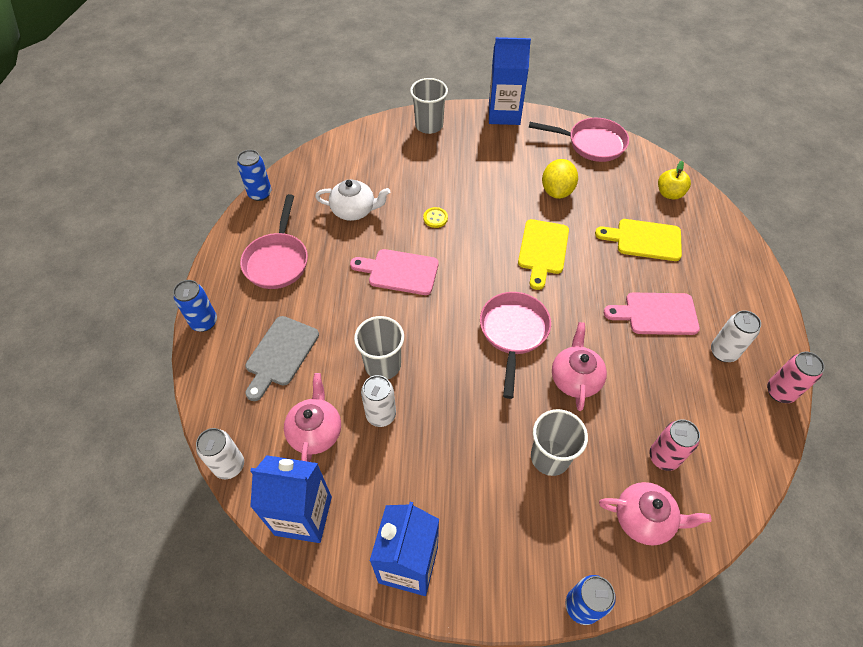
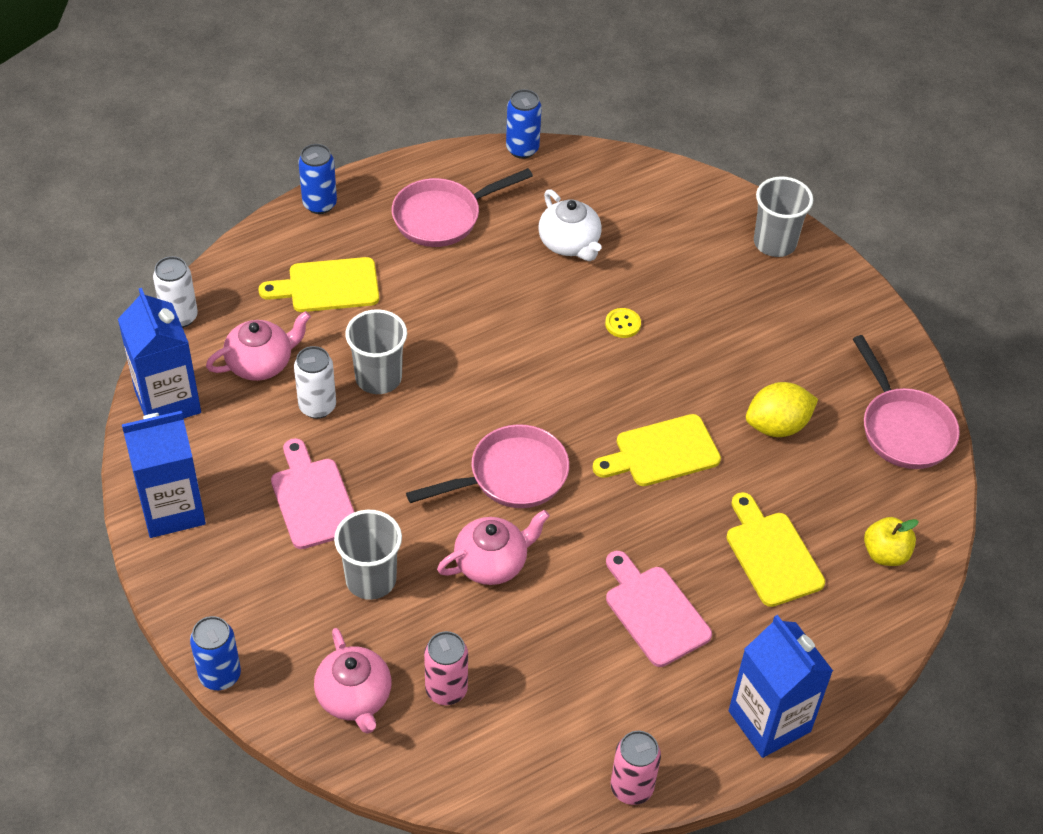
camera: 55 degrees right, 5 degrees down
(280, 354) = (328, 286): grey cutting board -> yellow cutting board
(399, 272) = (514, 330): pink cutting board -> pink cutting board (312, 499)
(504, 114) = (871, 309): blue carton -> blue carton (769, 721)
(723, 352) = (648, 705): white can -> none

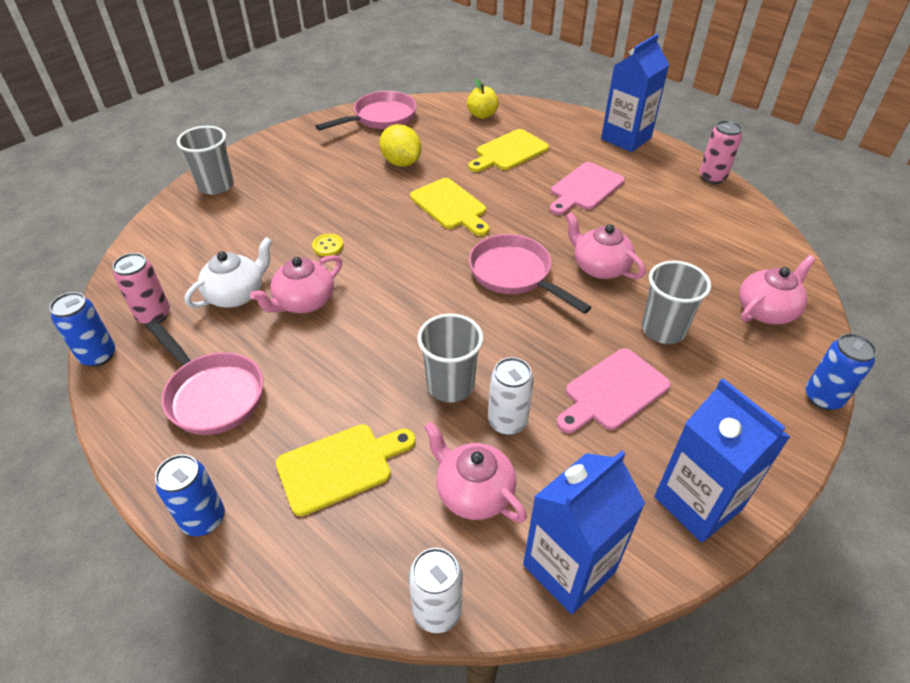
camera: 105 degrees left, 5 degrees down
(328, 286) = (340, 466): yellow cutting board -> yellow cutting board turned 90 degrees counterclockwise
(446, 690) = (719, 265): pink can -> pink can (154, 315)
(538, 292) = (304, 302): none -> pink teapot

